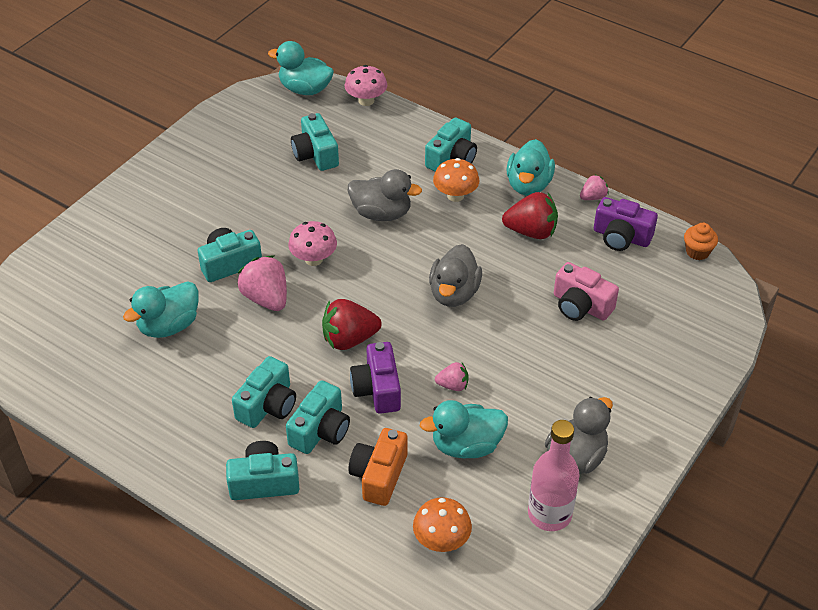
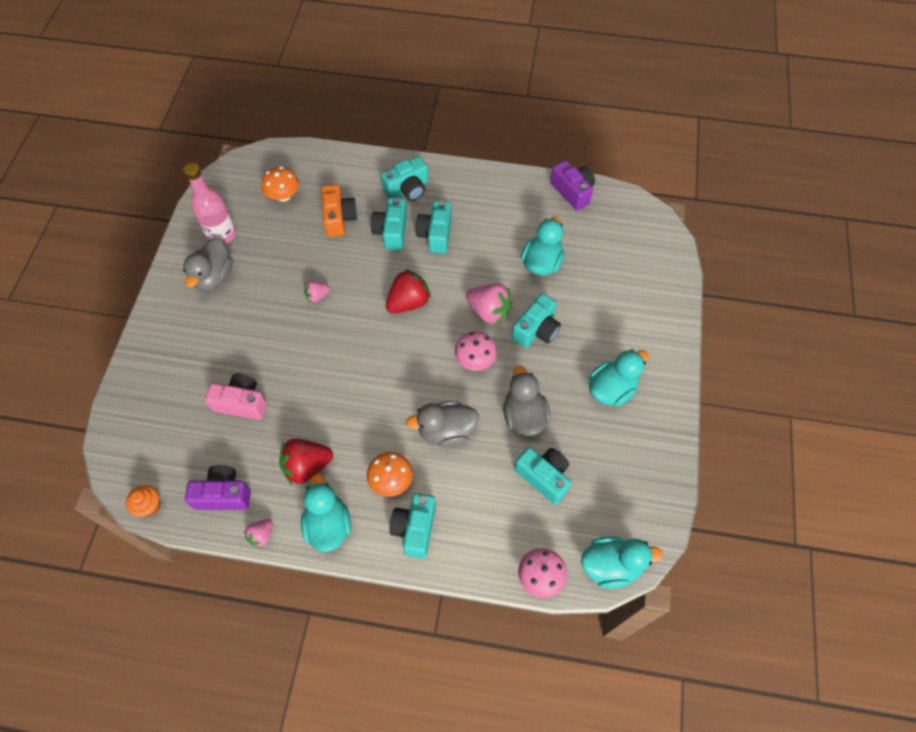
camera: 155 degrees right, 15 degrees up
(377, 389) = (368, 273): purple camera -> purple camera (572, 192)
(454, 293) = (348, 373): grey duck -> grey duck (524, 415)
(466, 445) = (291, 257): turquoise duck -> turquoise duck (611, 389)

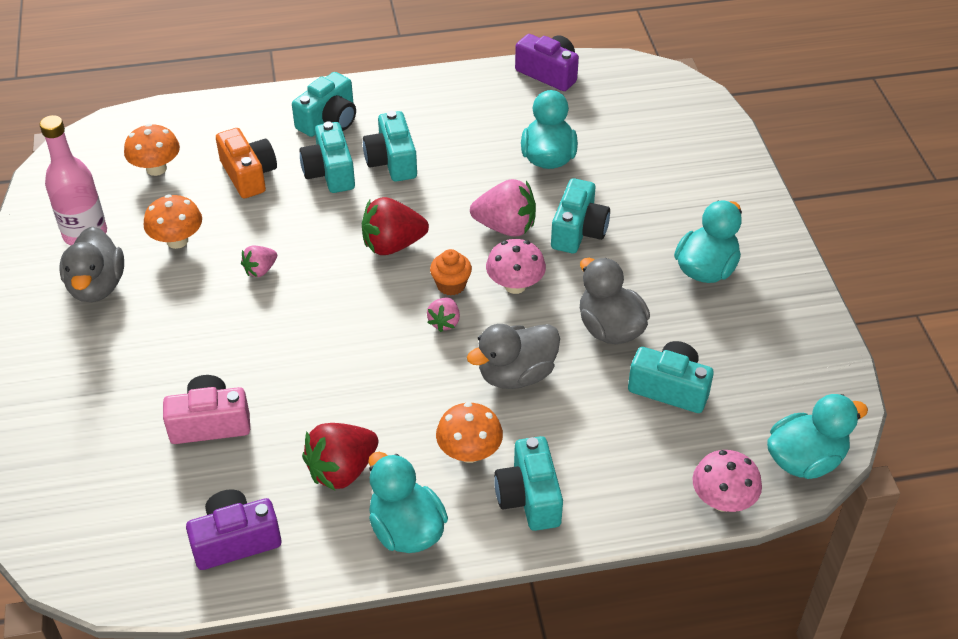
camera: 20 degrees left, 15 degrees down
(149, 506) = (128, 588): orange cupcake -> orange cupcake (451, 285)
(261, 535) = (316, 572): pink strawberry -> pink strawberry (444, 322)
(275, 257) = (177, 241): none -> orange mushroom
(408, 302) = (392, 245): red strawberry -> red strawberry turned 135 degrees counterclockwise

